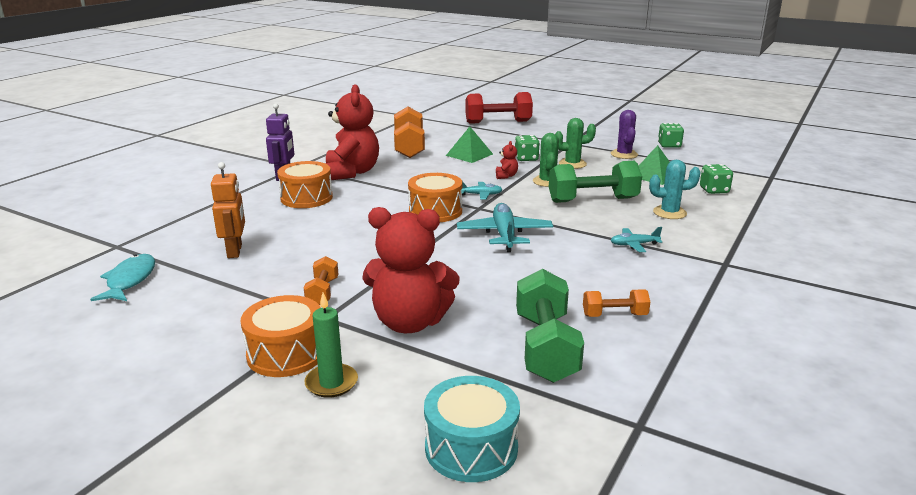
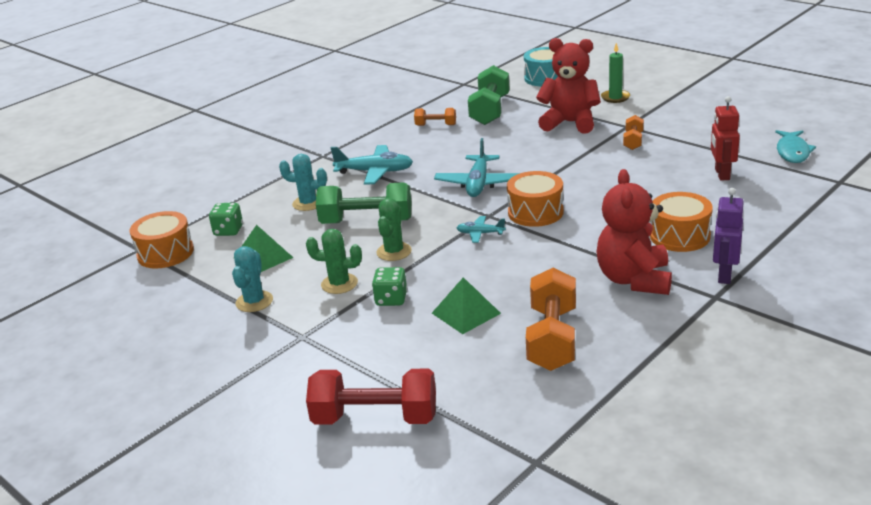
camera: 165 degrees left, 5 degrees up
(235, 251) = (721, 174): orange robot -> red robot
(286, 353) = (646, 109): orange drum -> orange drum (165, 253)
(506, 176) = (437, 264): red teddy bear -> none
(624, 154) = (254, 302): purple cactus -> turquoise cactus
(634, 245) = (375, 172): turquoise plane -> turquoise plane, size x1.85
(669, 145) = (170, 321): green dice -> none

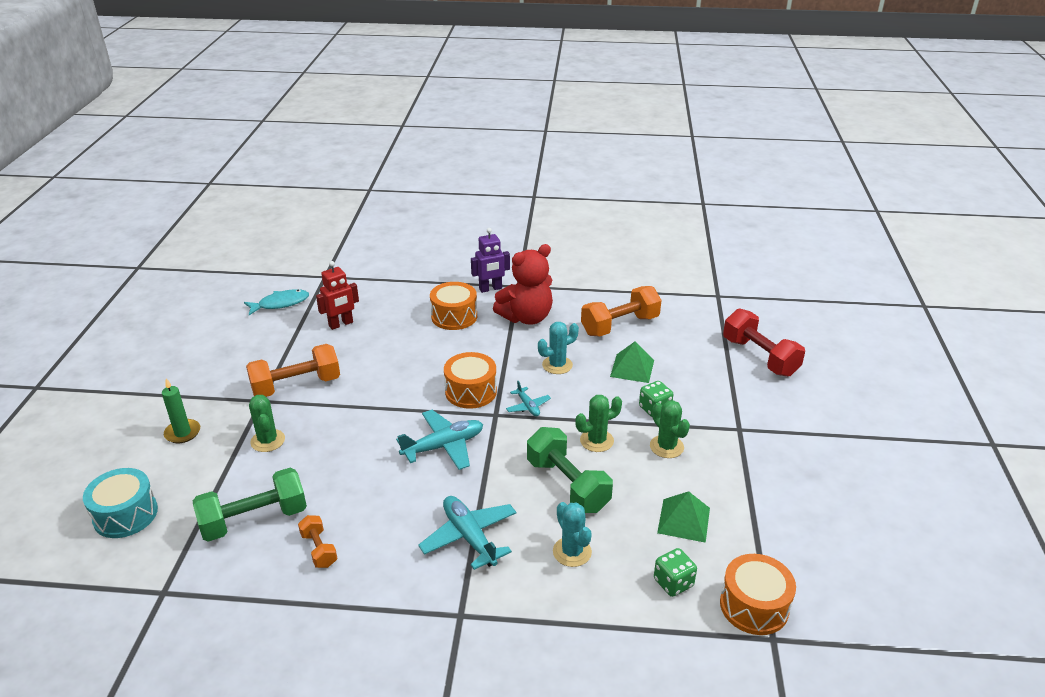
camera: 130 degrees left, 5 degrees up
(254, 302) = (738, 481): turquoise cactus -> turquoise cactus (557, 365)
(570, 123) = (268, 441): red teddy bear -> green cactus
(633, 141) = (296, 386): orange dumbbell -> orange dumbbell, size x1.90

